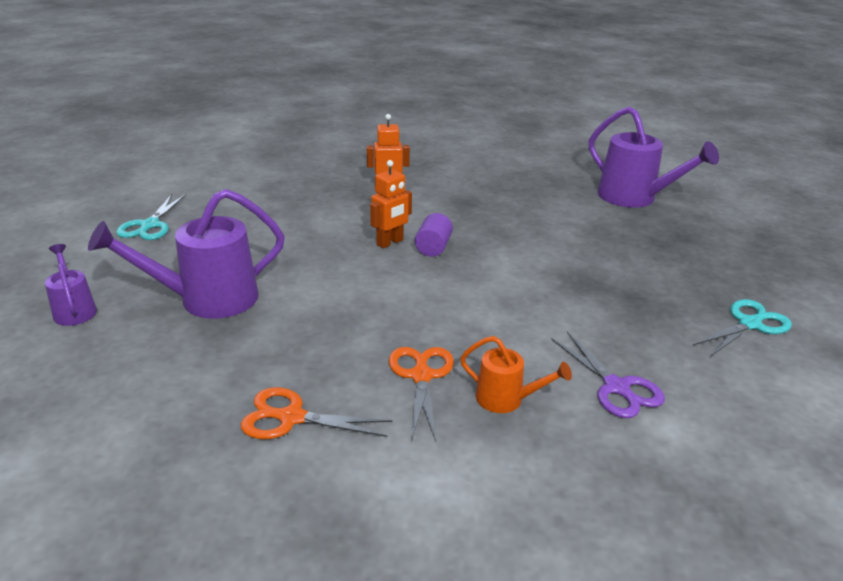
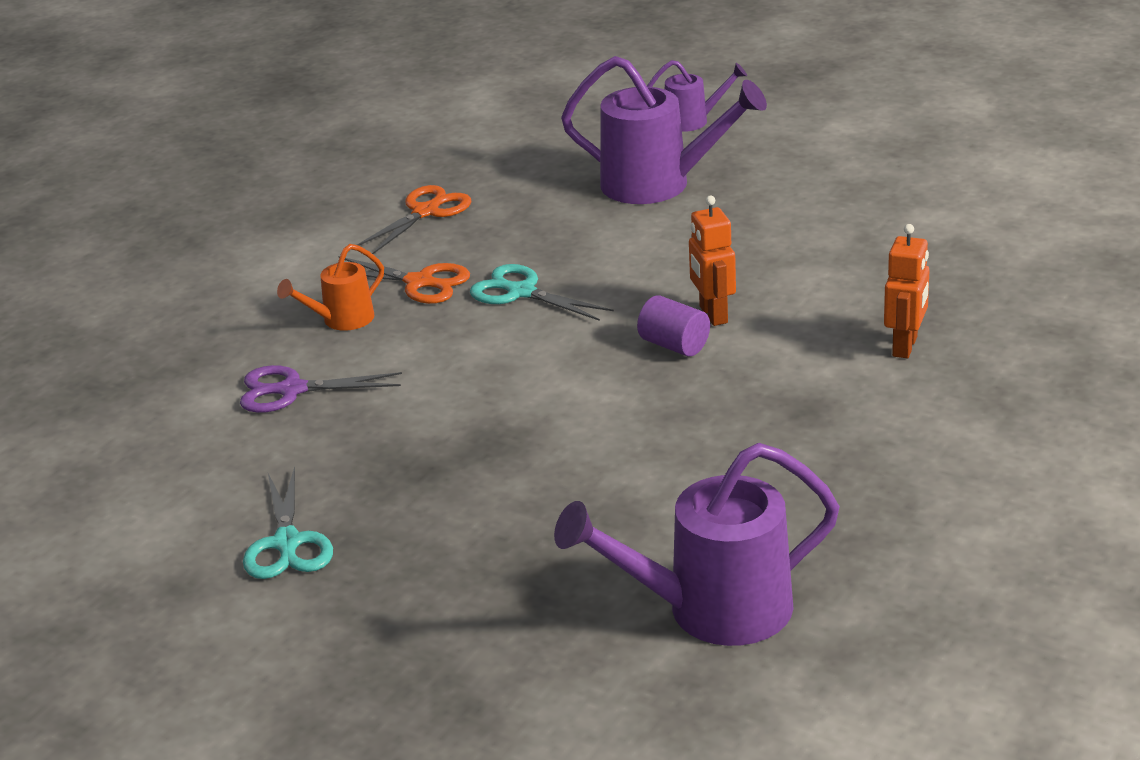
camera: 120 degrees right, 0 degrees up
(150, 225) = (874, 158): turquoise scissors -> turquoise scissors (521, 292)
(206, 300) = (659, 185): purple watering can -> purple watering can turned 105 degrees clockwise

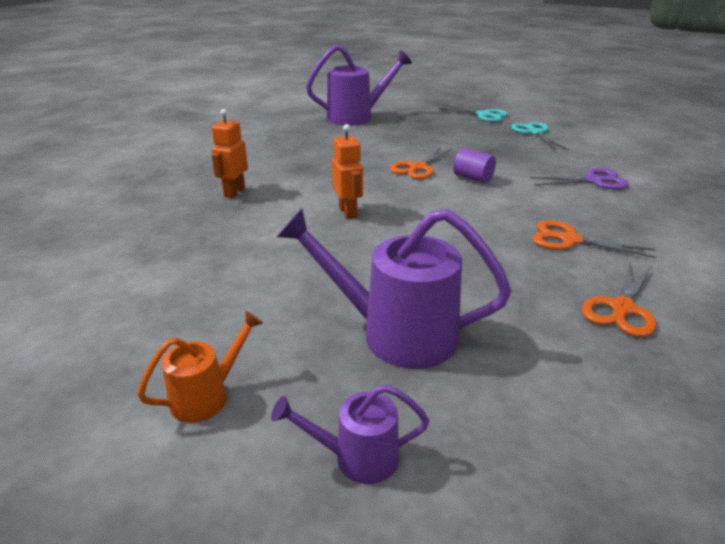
camera: 175 degrees right, 0 degrees up
(341, 320) = (604, 216): orange watering can -> orange watering can (208, 395)
(521, 292) = (486, 230): turquoise scissors -> turquoise scissors (483, 115)
(587, 415) = (418, 167): none -> orange scissors
(674, 345) = (373, 196): purple cylinder -> purple cylinder (473, 178)

